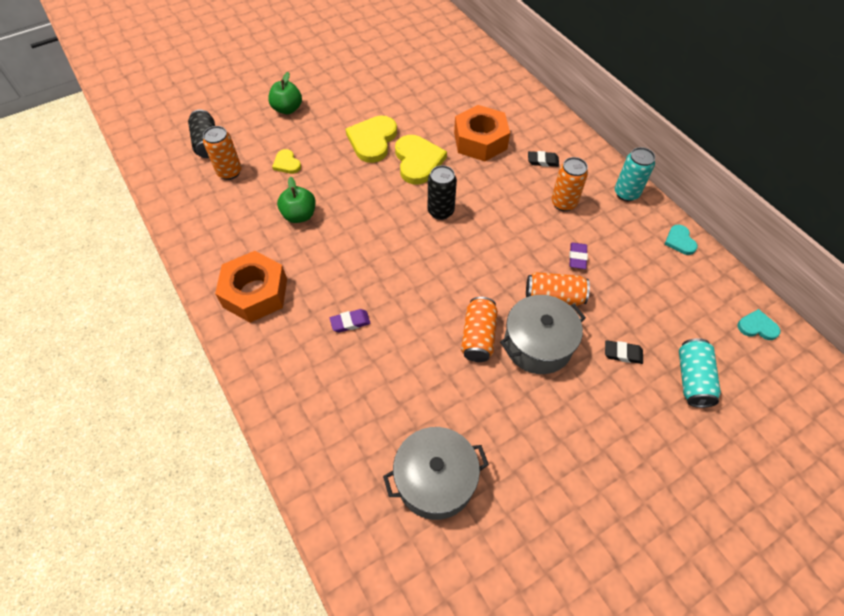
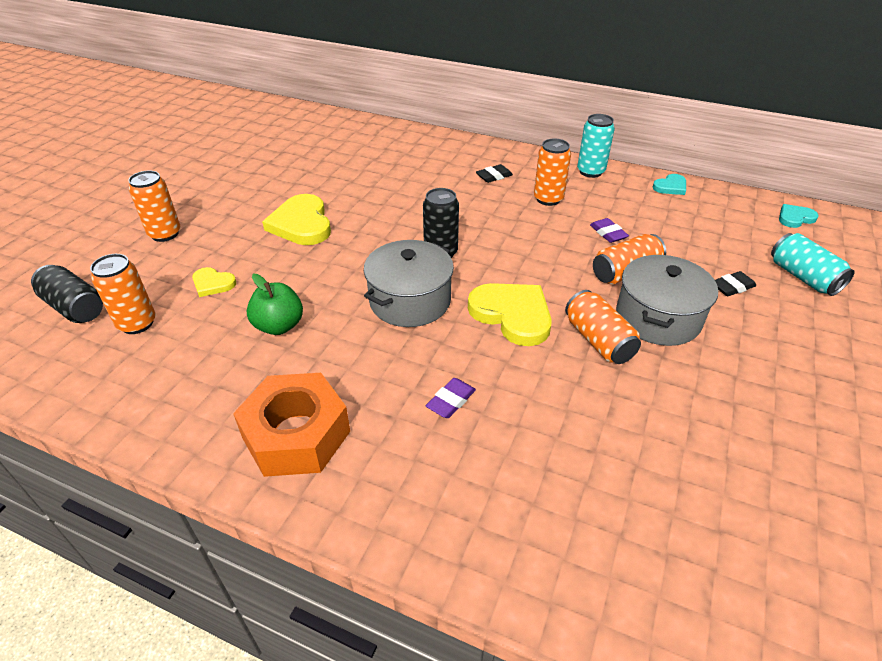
camera: 35 degrees left, 15 degrees down
(287, 109) = (165, 234): green apple -> orange can
(418, 161) = (371, 222): yellow heart -> yellow heart (512, 315)
(435, 480) = (716, 505): grey pot -> grey pot (410, 301)
(480, 141) = (418, 183): orange nut -> none
(679, 241) = (670, 187): turquoise heart -> turquoise heart turned 75 degrees counterclockwise

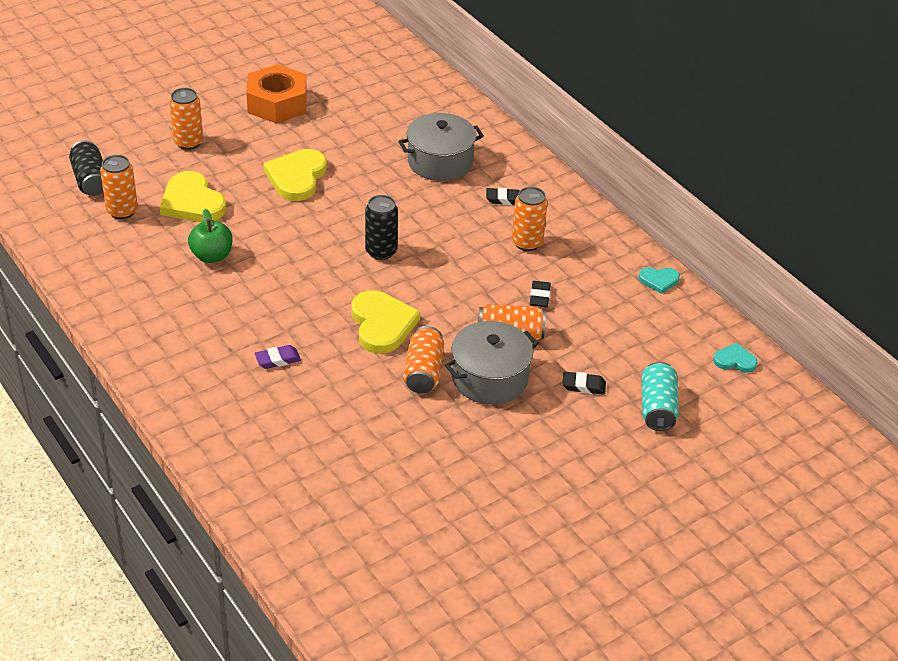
camera: 30 degrees right, 0 degrees up
(213, 284) = (192, 202): yellow heart -> yellow heart, size x1.91
(296, 435) = (165, 333): orange nut -> orange nut (277, 103)
(410, 301) = (318, 279): grey pot -> grey pot (440, 162)
(590, 172) = (602, 233): turquoise can -> none
(608, 233) = (539, 297): purple eraser -> black eraser

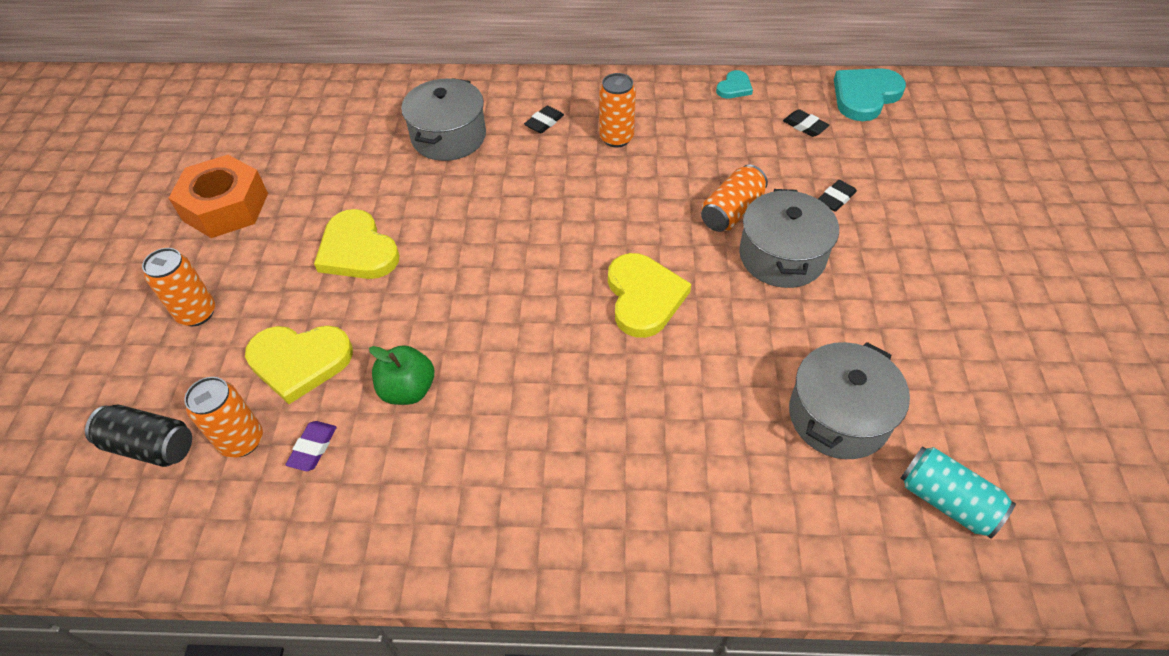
camera: 50 degrees left, 10 degrees up
(278, 359) = (629, 415): purple eraser -> purple eraser (313, 448)
(365, 459) = (838, 416): none -> grey pot
(381, 251) = (535, 243): black can -> none
(382, 324) = (644, 297): yellow heart -> yellow heart turned 60 degrees clockwise
(423, 372) = (738, 300): orange can -> none
(539, 297) = (696, 167): black eraser -> black eraser (805, 126)
(657, 407) = (894, 168): turquoise can -> turquoise can (947, 501)
(734, 360) = (865, 96): turquoise heart -> turquoise heart, size x1.91

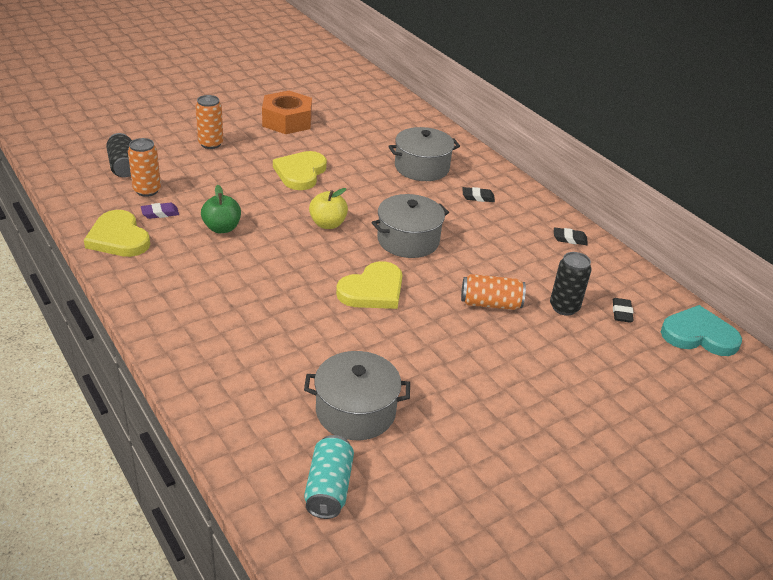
camera: 50 degrees right, 15 degrees down
(299, 361) = (209, 186): yellow heart -> yellow heart (118, 238)
(488, 276) = (328, 224): none -> yellow apple
(616, 138) = (499, 231): orange can -> none
(734, 87) = (618, 265): turquoise heart -> none
(772, 160) = (564, 307): none -> black can
(782, 256) = (474, 341): grey pot -> grey pot (408, 240)
(836, 198) = (562, 351): black eraser -> black eraser (569, 239)

